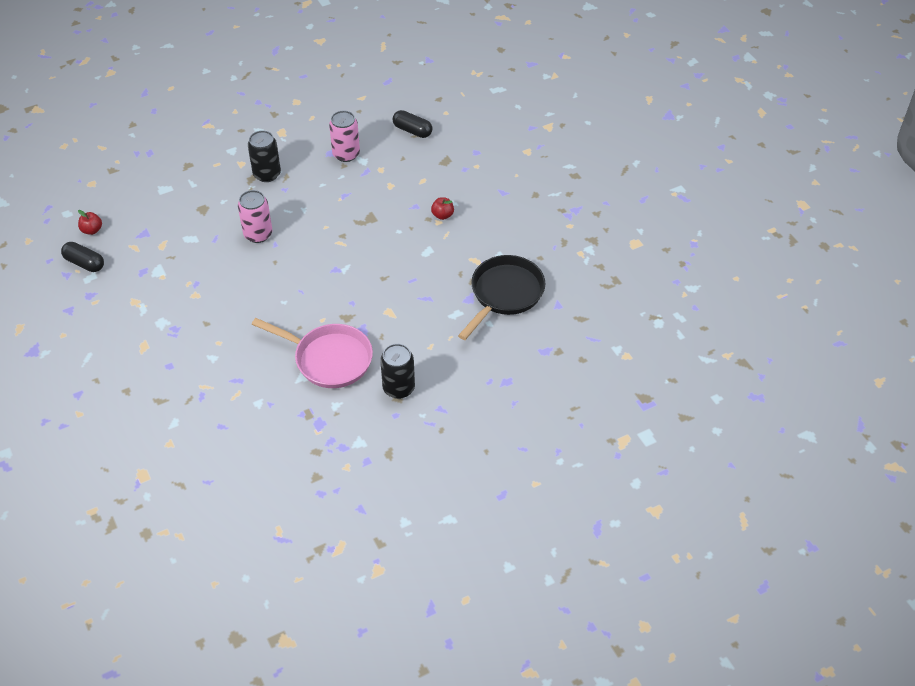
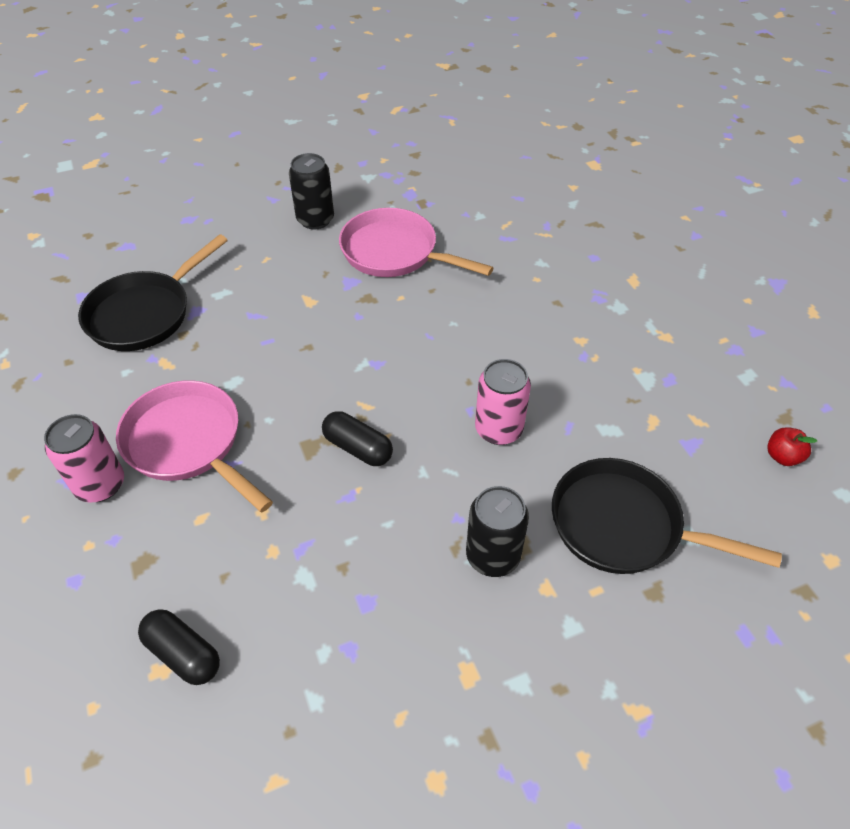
camera: 175 degrees left, 0 degrees up
(84, 263) = (766, 398): black capsule -> black capsule (358, 448)
(195, 191) = (624, 525): none -> black pan
(346, 154) = (334, 596): pink can -> pink can (100, 485)
(442, 215) = (188, 443): red apple -> pink pan

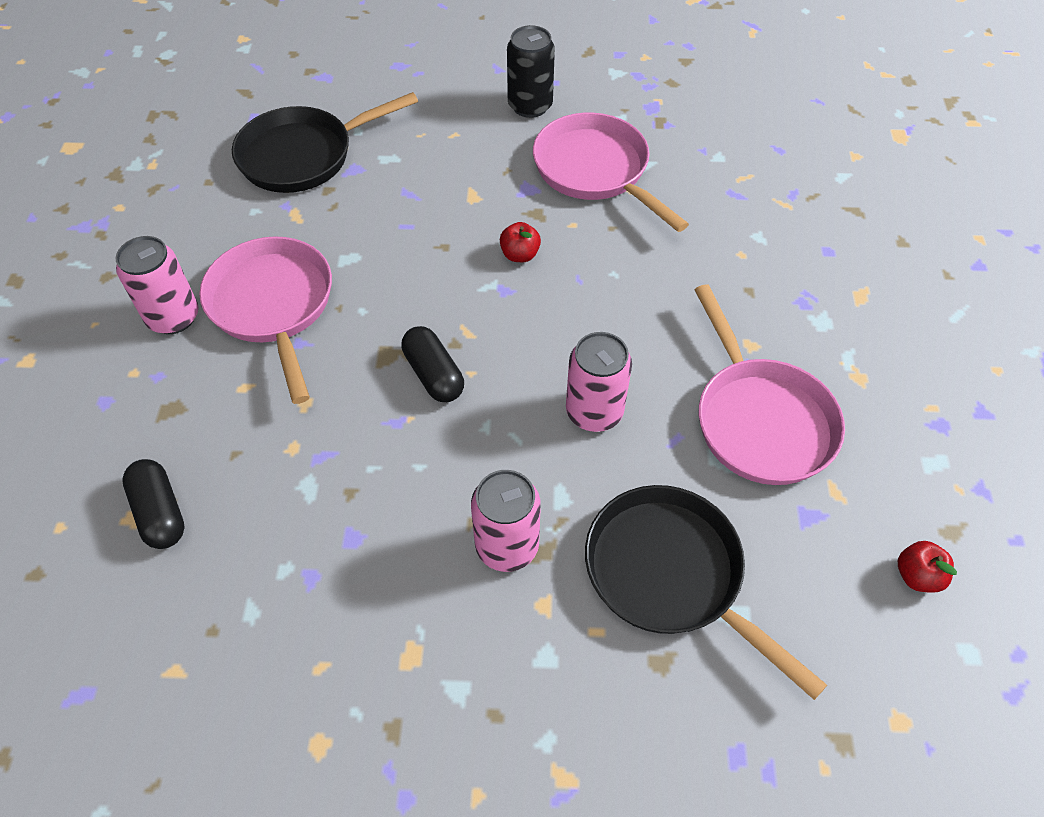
camera: 25 degrees right, 5 degrees up
(373, 333) = (520, 255): none -> red apple
(493, 556) = (507, 546): black can -> pink can
(618, 390) = (760, 420): none -> pink pan

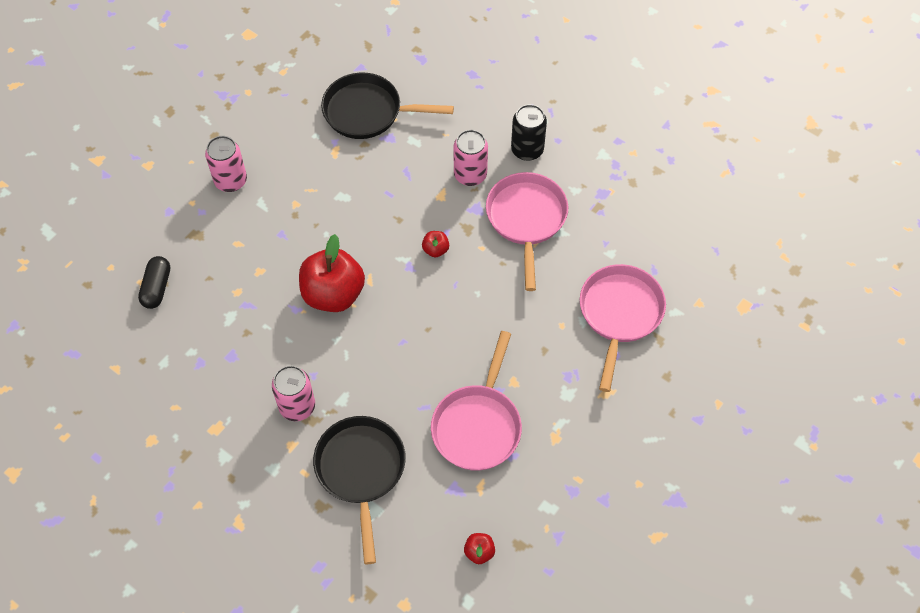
camera: 35 degrees right, 5 degrees up
(273, 306) = (283, 204): pink pan -> pink pan (619, 314)
(434, 374) = (333, 294): black capsule -> red apple
(594, 412) = (396, 366): pink can -> pink can (470, 175)

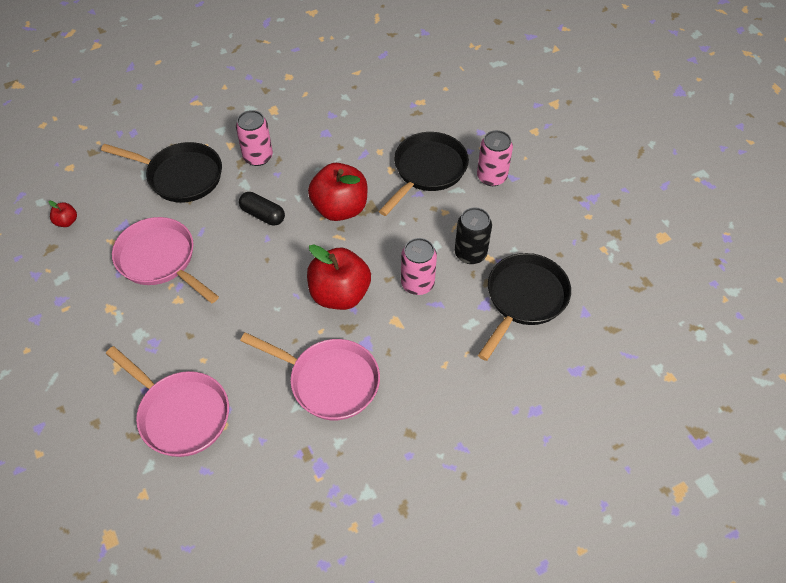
camera: 115 degrees right, 5 degrees down
(157, 288) = (411, 108): black capsule -> black capsule (263, 215)
(246, 238) = (427, 171): none -> black pan
(435, 250) = (340, 294): red apple -> red apple, size x2.33
(470, 175) = (406, 355): pink can -> pink can (417, 283)
(527, 150) = (411, 419): black can -> black can (470, 253)

